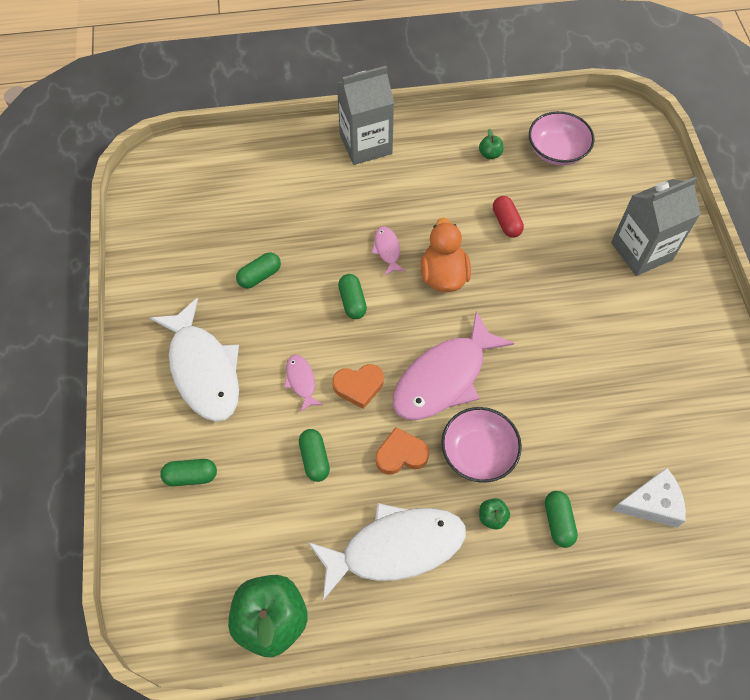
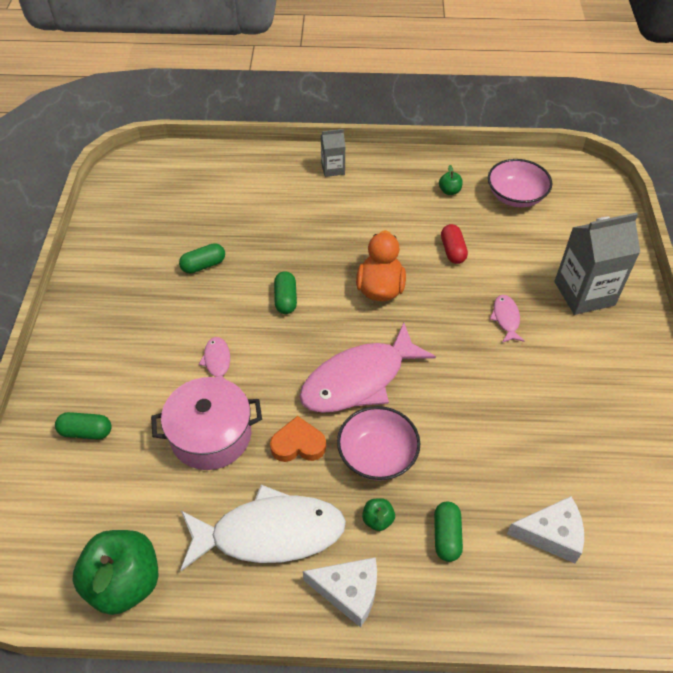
camera: 10 degrees right, 10 degrees down
(203, 369) = (127, 338): white fish -> none
(314, 459) = (211, 435): green capsule -> pink pot
(358, 386) = (272, 375): orange heart -> none
(366, 144) = (333, 169): grey carton -> grey carton, size x0.52
(387, 250) = (331, 259): pink fish -> pink fish (506, 318)
(480, 590) = (348, 591): none -> white cheese

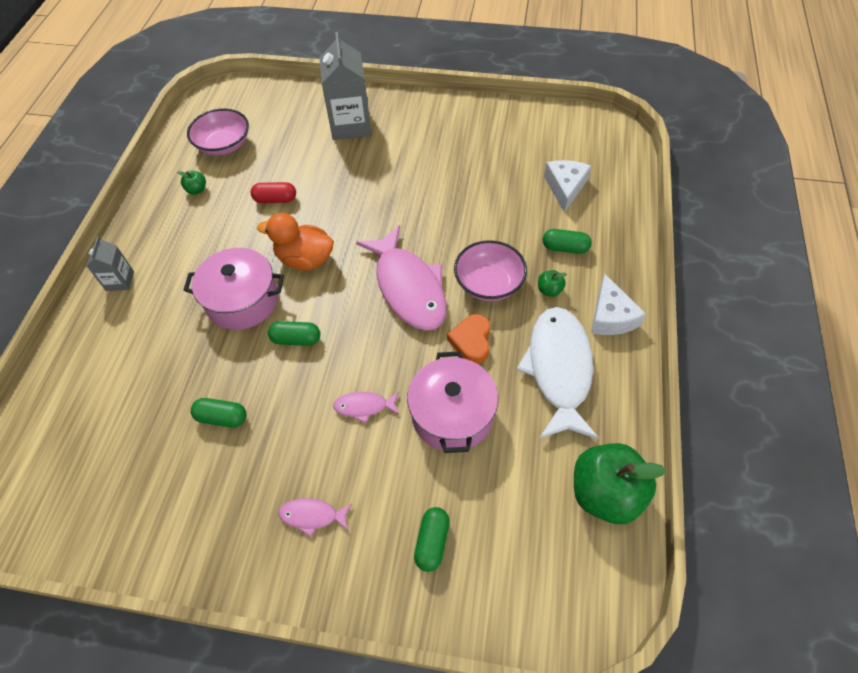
camera: 80 degrees left, 5 degrees up
(203, 265) = (222, 417): green capsule -> green capsule turned 60 degrees counterclockwise
(324, 252) = (242, 300): none -> pink pot
(348, 591) = (611, 316): white cheese -> white cheese turned 150 degrees clockwise
(506, 318) = (364, 177): pink fish -> pink fish (312, 516)

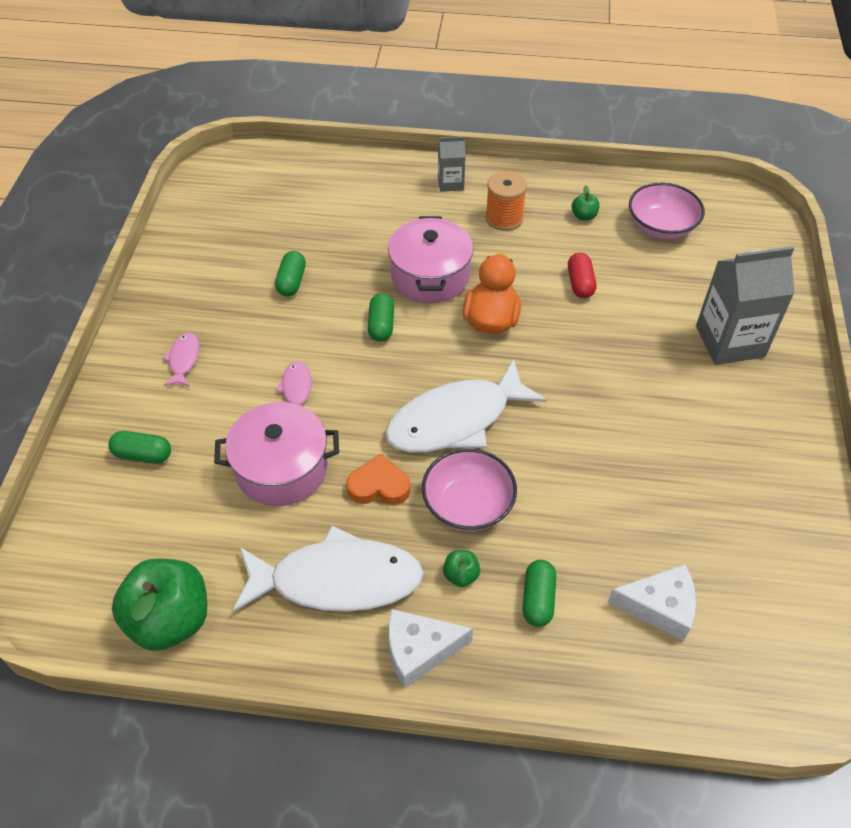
camera: 85 degrees right, 5 degrees down
(182, 243) = (504, 218): none -> orange spool
(408, 288) = (456, 420): pink fish -> white fish

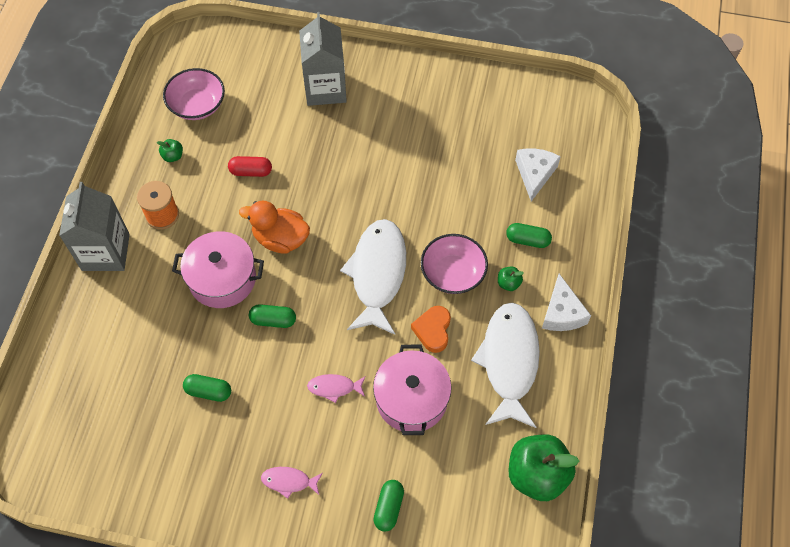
camera: 85 degrees left, 10 degrees up
(450, 183) = (106, 252): grey carton -> grey carton, size x1.92
(456, 420) = (377, 274): white fish -> white fish turned 150 degrees counterclockwise

